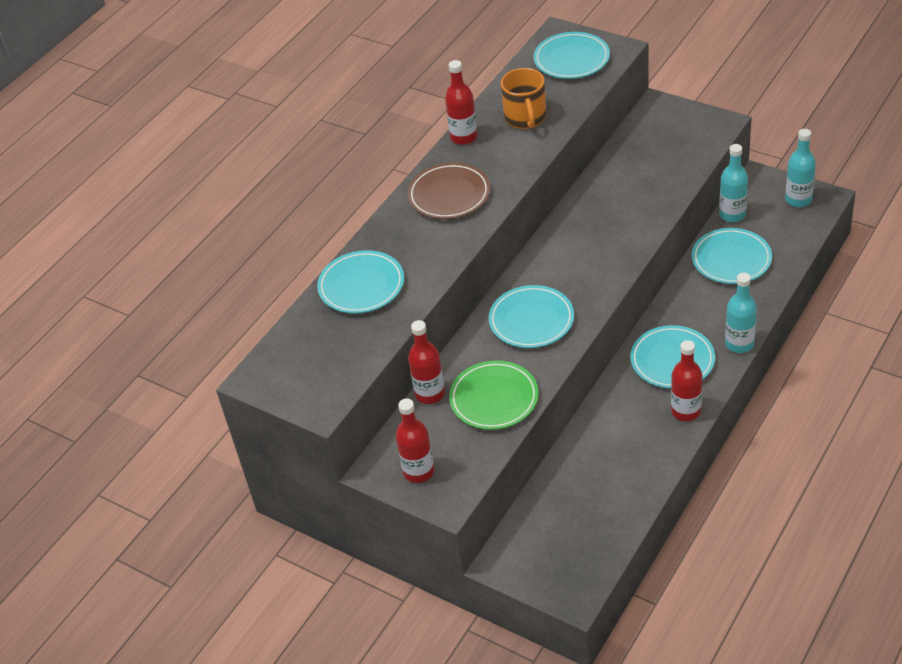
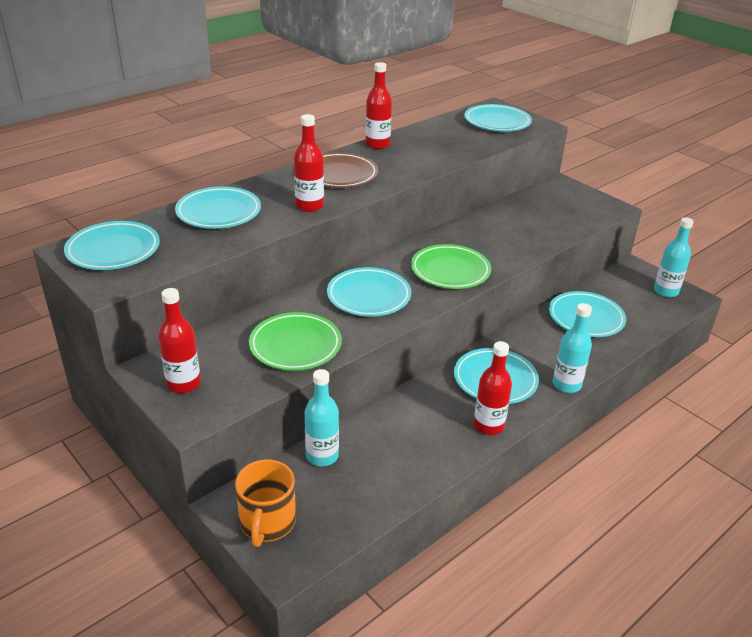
camera: 10 degrees right, 10 degrees down
(295, 366) = (113, 250): none -> turquoise plate
(430, 394) = (240, 325): red bottle -> red bottle (309, 206)
(525, 118) = (437, 145): orange mug -> orange mug (267, 522)
(594, 263) = (450, 271): none -> green plate
(732, 214) = (600, 286): turquoise bottle -> turquoise bottle (322, 456)

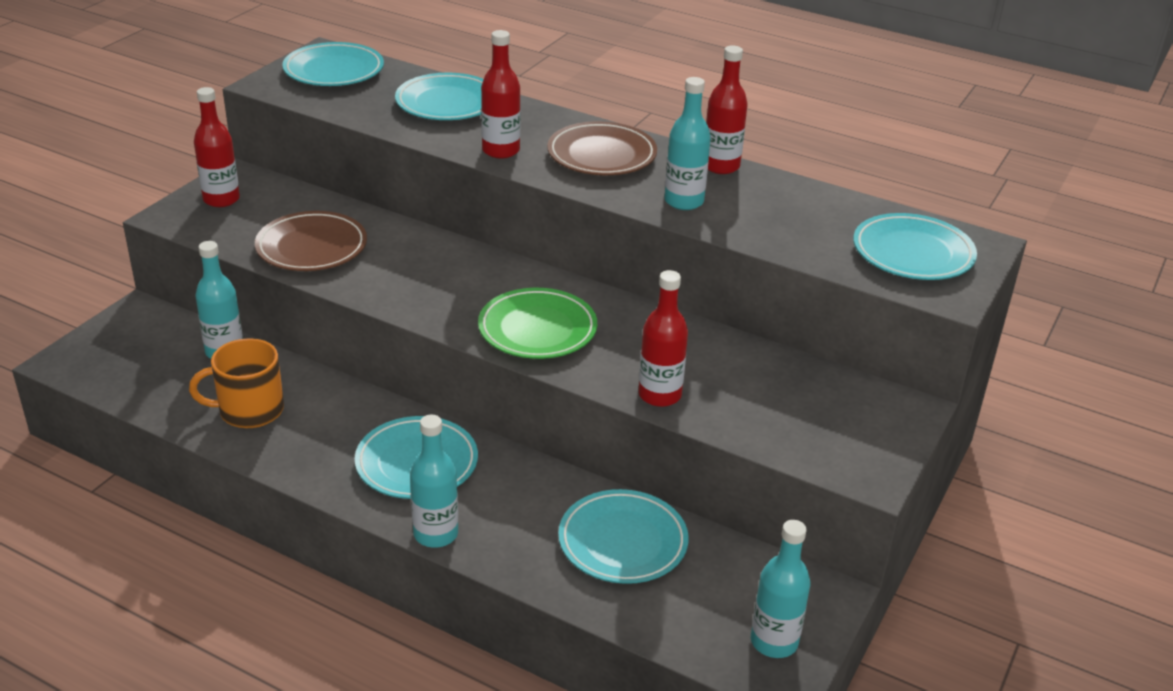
camera: 70 degrees right, 0 degrees up
(267, 522) = (119, 338): orange mug -> orange mug (249, 410)
(295, 345) = (311, 247): green plate -> brown plate
(368, 296) = (437, 276): turquoise plate -> none
(413, 163) = (684, 201): none -> turquoise bottle
(488, 425) = (318, 469): red bottle -> red bottle (659, 395)

